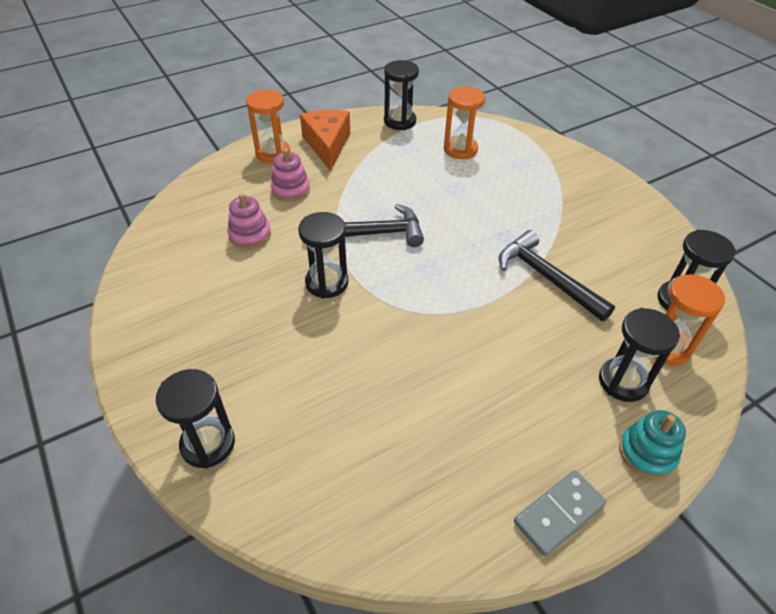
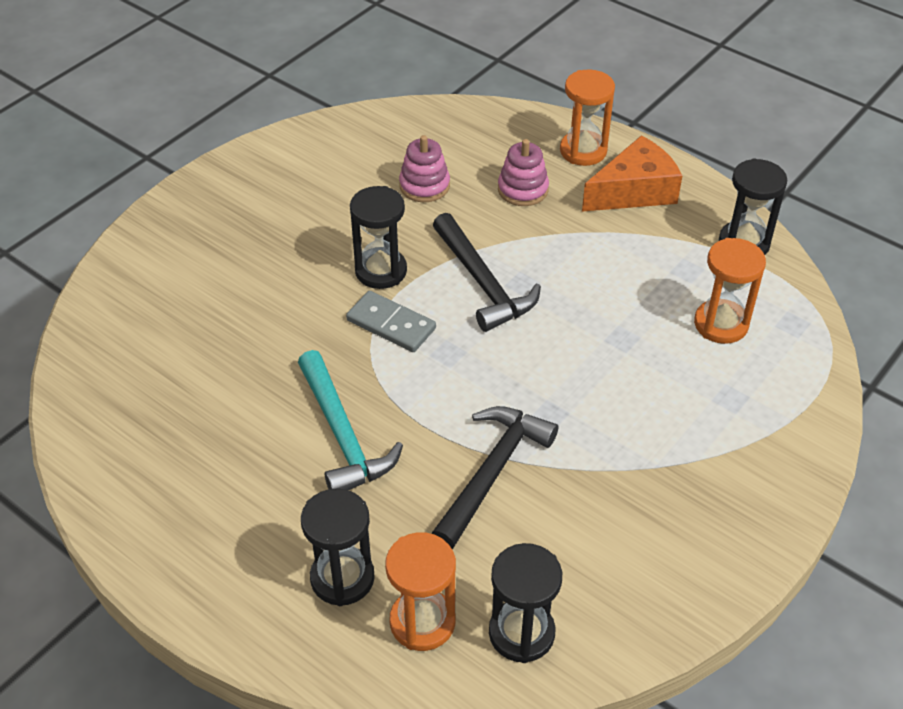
camera: 70 degrees right, 0 degrees up
(208, 444) = (144, 259): black hourglass -> none
(487, 347) = (343, 435): none -> turquoise hammer
(558, 513) = (142, 538): grey domino -> grey domino (391, 324)
(647, 453) = (242, 612): turquoise stacking toy -> none

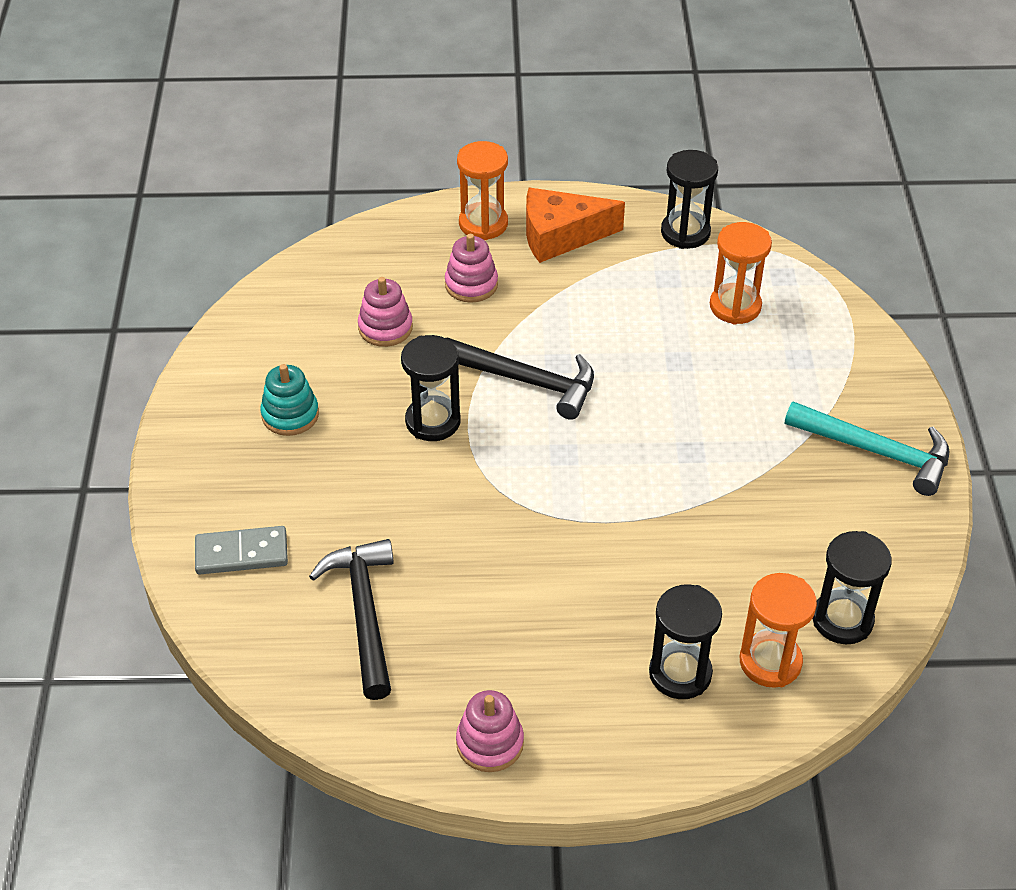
camera: 40 degrees left, 0 degrees up
(151, 526) = (490, 743): none -> pink stacking toy
(291, 208) = (290, 415): none -> turquoise stacking toy
(343, 435) = (556, 570): turquoise hammer -> turquoise hammer (876, 452)
(391, 324) = (492, 459): grey domino -> grey domino (241, 553)
(492, 472) = (698, 522): black hammer -> black hammer (364, 613)
(634, 191) = (560, 236): orange cheese -> orange cheese turned 120 degrees counterclockwise

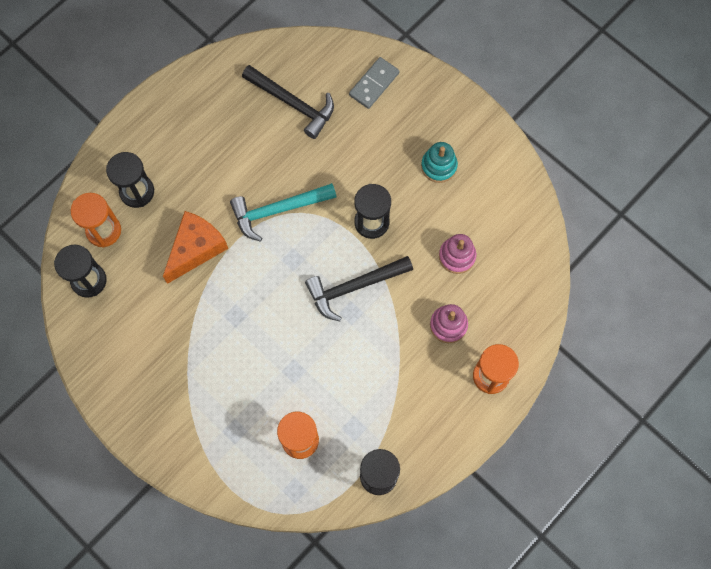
camera: 135 degrees right, 25 degrees up
(490, 743) = (185, 95): pink stacking toy -> none
(560, 236) = (441, 406): orange cheese -> orange cheese (196, 249)
(876, 452) = (146, 399): turquoise hammer -> turquoise hammer (278, 210)

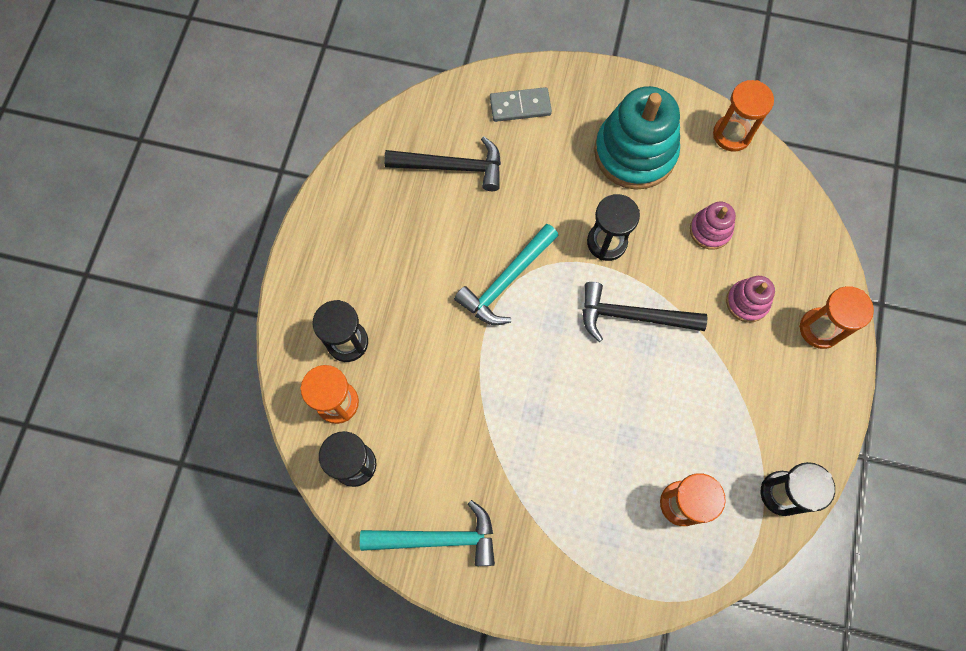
camera: 30 degrees left, 0 degrees up
(114, 364) = (438, 538): none -> turquoise hammer
(196, 249) = (447, 367): orange cheese -> none
(354, 287) = (632, 316): black hammer -> black hammer turned 60 degrees clockwise
(374, 84) = (520, 106): grey domino -> grey domino turned 75 degrees clockwise
(439, 166) = (635, 153): turquoise stacking toy -> turquoise stacking toy, size x2.03
(525, 192) = (732, 134): none -> orange hourglass

